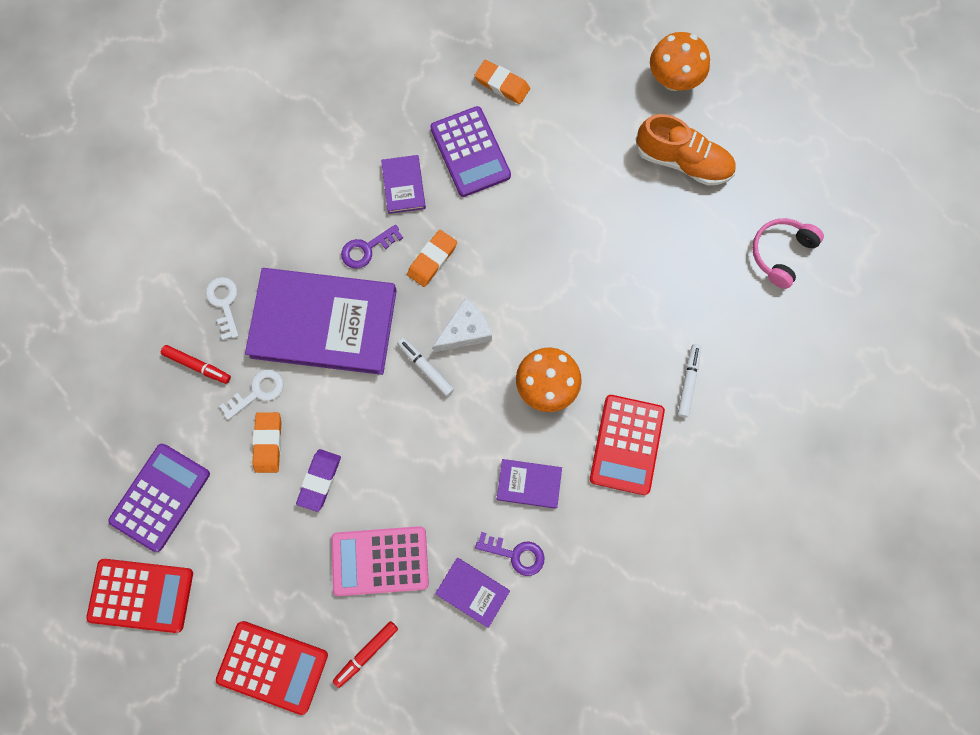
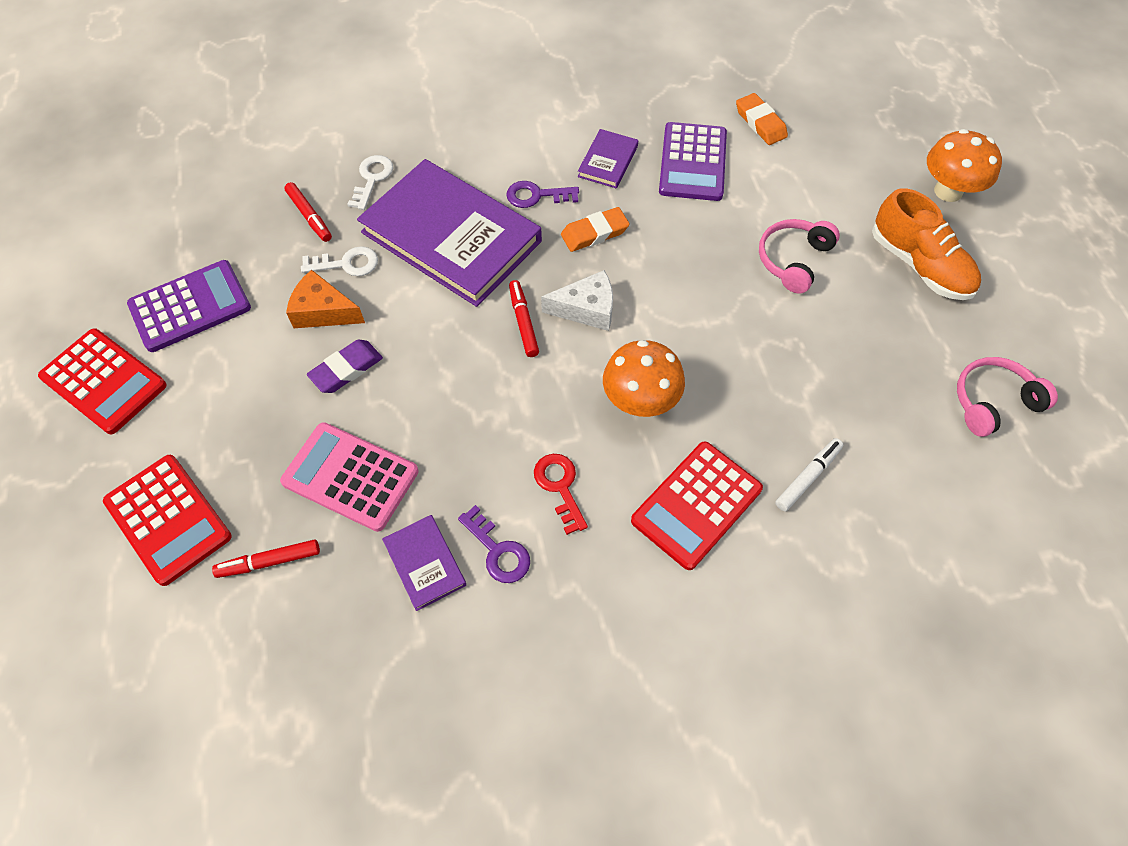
camera: 30 degrees right, 15 degrees down
(268, 443) = (323, 311): orange eraser -> orange cheese
(425, 368) = (523, 322): white marker -> red marker
(529, 484) = (559, 486): purple book -> red key
(592, 205) = (793, 260): none -> pink headphones

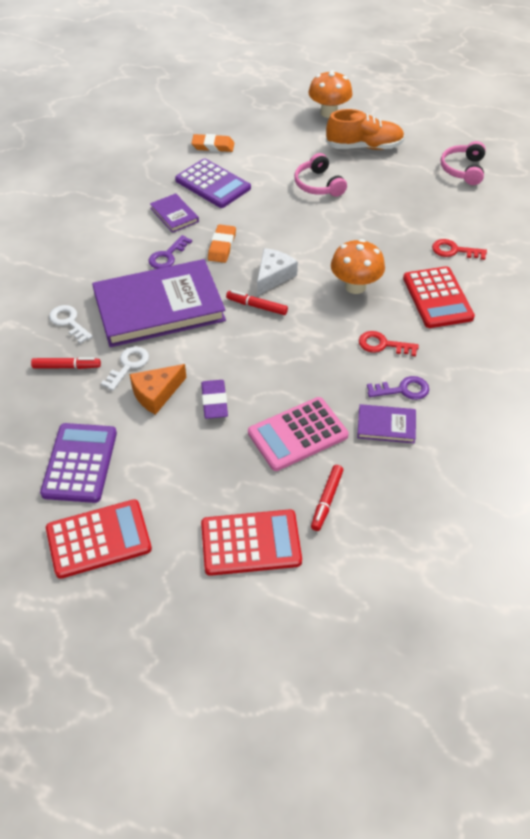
camera: 55 degrees left, 10 degrees down
(808, 477) = (454, 251): white marker -> red key

